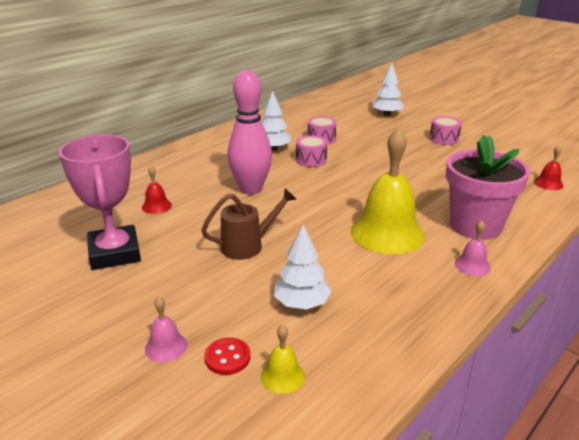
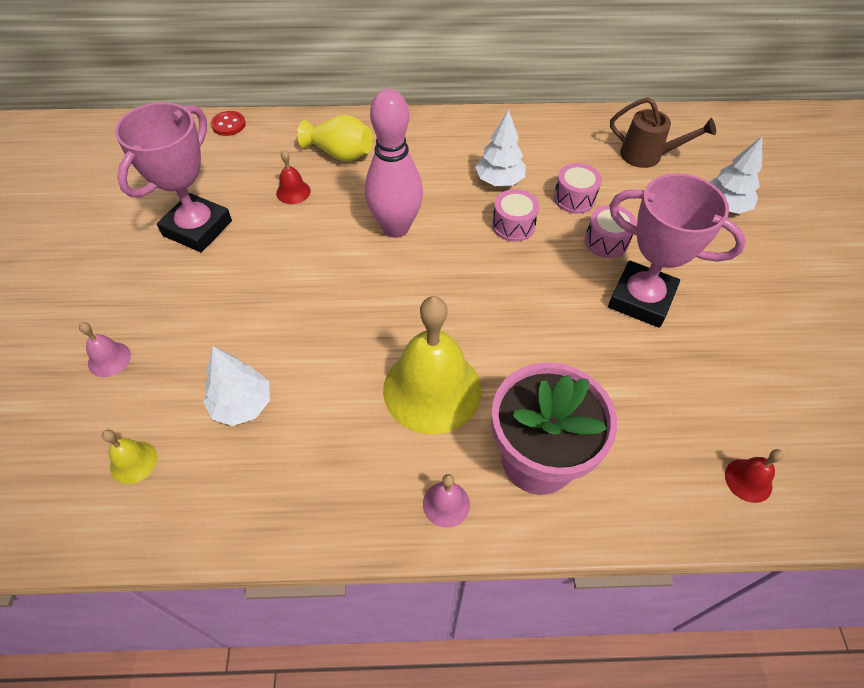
camera: 45 degrees right, 25 degrees up
(158, 178) = (340, 154): none -> yellow vase
(227, 357) = (127, 408): red button -> red button (228, 125)
(248, 246) = (295, 301): brown watering can -> brown watering can (647, 156)
(412, 155) = (641, 299): none -> pink trophy
(444, 139) = (732, 300): pink drum -> pink drum (606, 241)

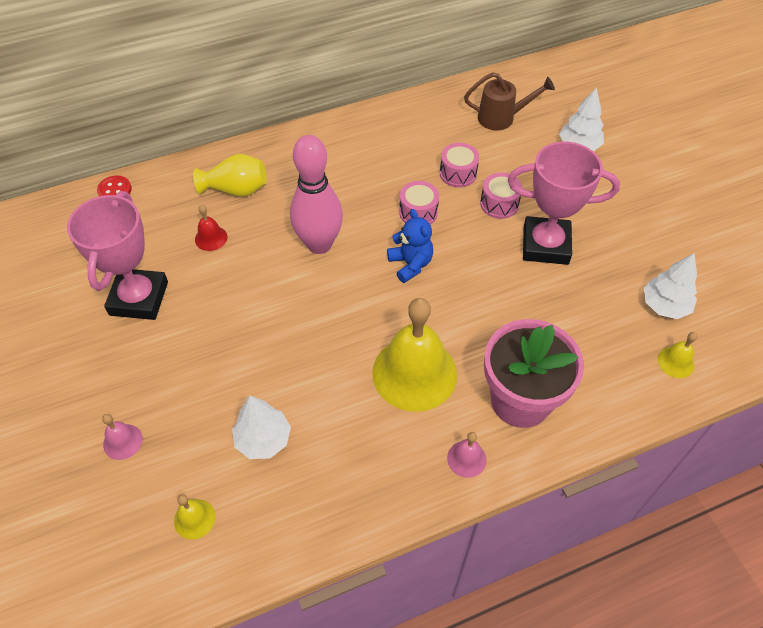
camera: 20 degrees left, 0 degrees up
(481, 275) = (410, 264): none -> blue teddy bear
(499, 180) = (389, 175): white tree -> white tree (664, 306)
(748, 480) = (675, 362): red bell -> yellow bell

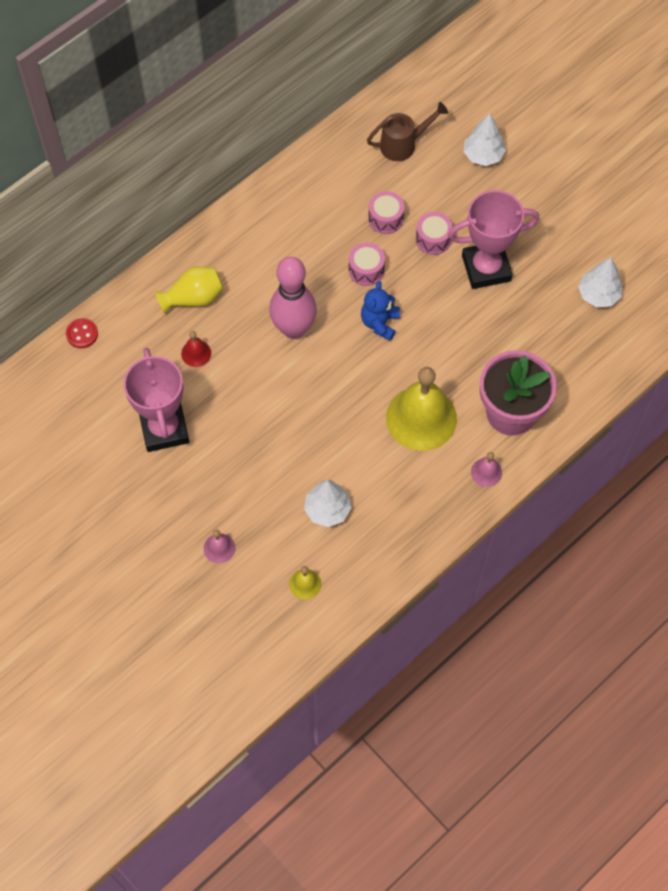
camera: 20 degrees left, 10 degrees up
(410, 264) = (380, 323): blue teddy bear -> blue teddy bear turned 120 degrees counterclockwise
(675, 362) = (619, 342): yellow bell -> none

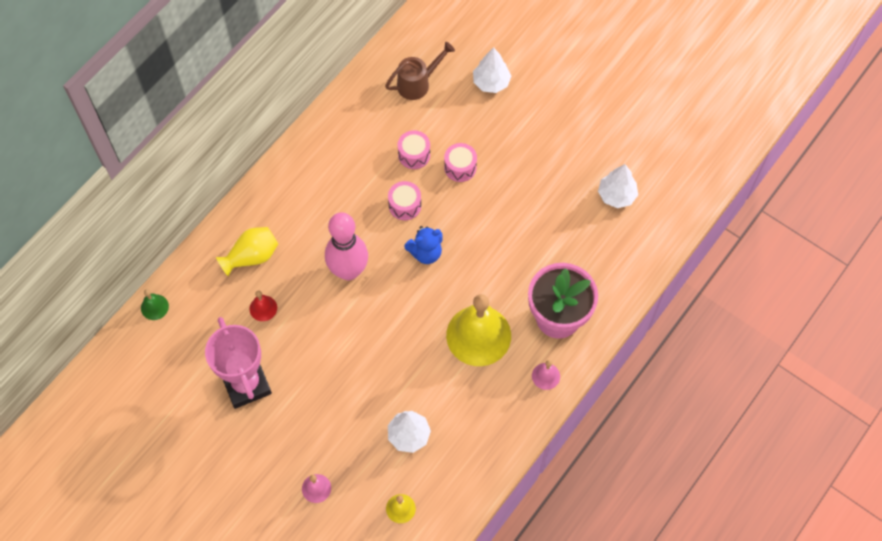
camera: 10 degrees left, 0 degrees up
(82, 334) = (154, 307): red button -> green bell
(380, 323) = (425, 253): blue teddy bear -> blue teddy bear turned 120 degrees counterclockwise
(486, 268) = (512, 187): pink trophy -> none

